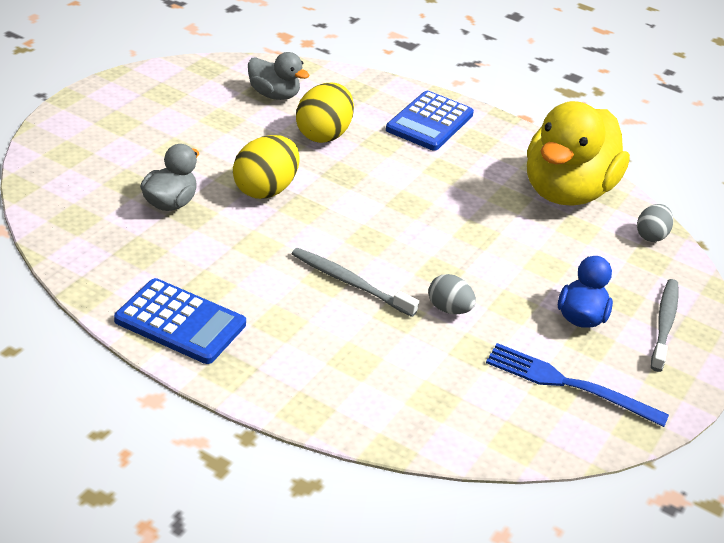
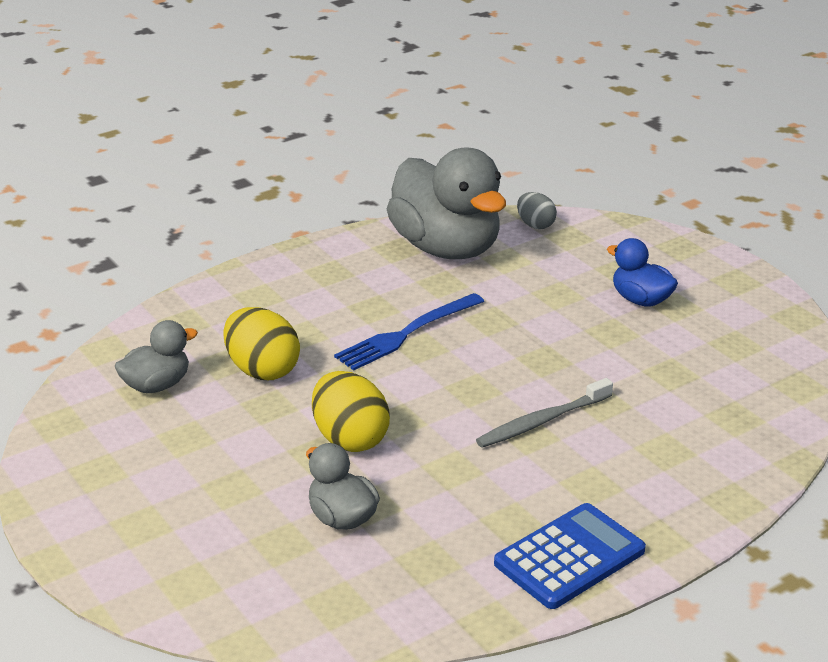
camera: 60 degrees left, 5 degrees down
(429, 122) = (279, 292): blue calculator -> none
(448, 309) = (605, 371): grey egg -> none
(566, 192) = (446, 248): yellow duck -> grey duck
(568, 384) = (731, 335): blue fork -> blue fork (406, 334)
(664, 324) = (663, 259): grey toothbrush -> none

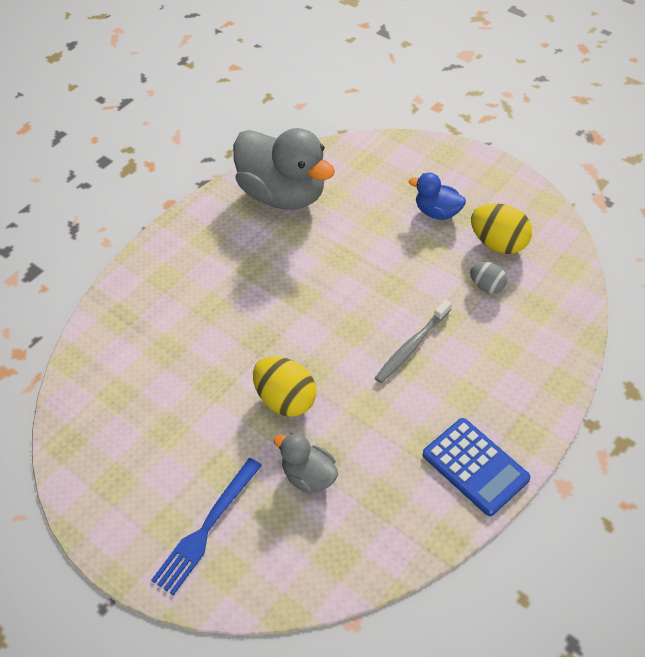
camera: 15 degrees left, 20 degrees up
(157, 385) = (124, 386): grey duck -> none
(262, 370) = (196, 350): yellow egg -> yellow egg (498, 244)
(406, 334) = (286, 286): blue fork -> blue fork (206, 528)
(535, 225) = (338, 156): grey egg -> grey egg (486, 286)
(569, 557) = (475, 466): blue calculator -> blue calculator turned 105 degrees clockwise

